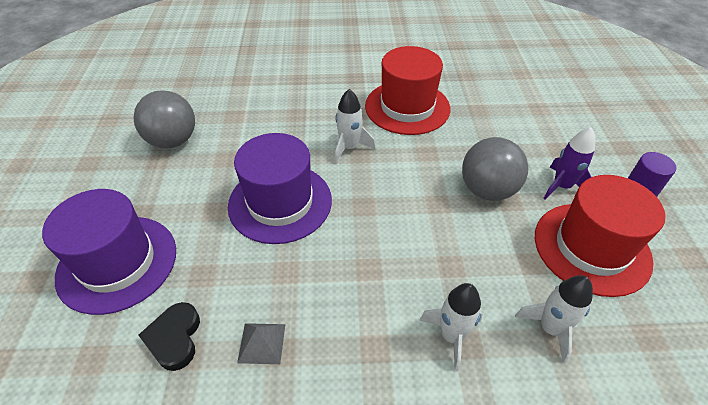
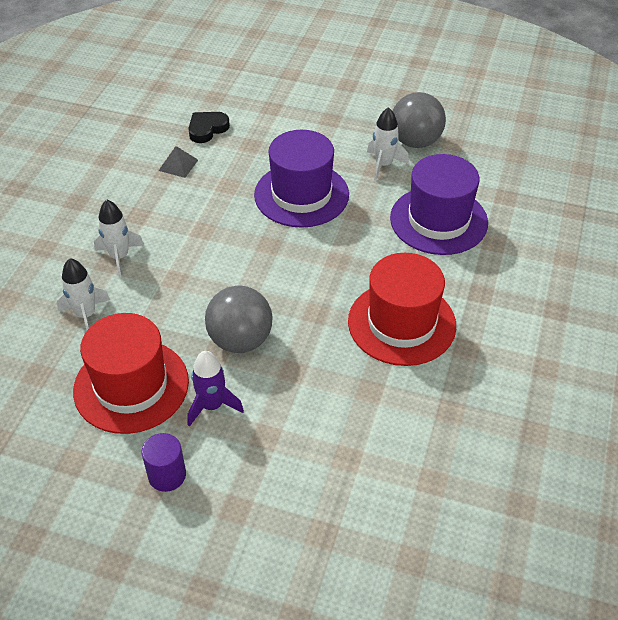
camera: 110 degrees right, 0 degrees up
(117, 263) = (285, 108): purple hat -> purple hat (438, 220)
(174, 338) = (207, 129): black heart -> black heart turned 60 degrees counterclockwise
(349, 148) = (352, 255): white rocket -> white rocket (383, 165)

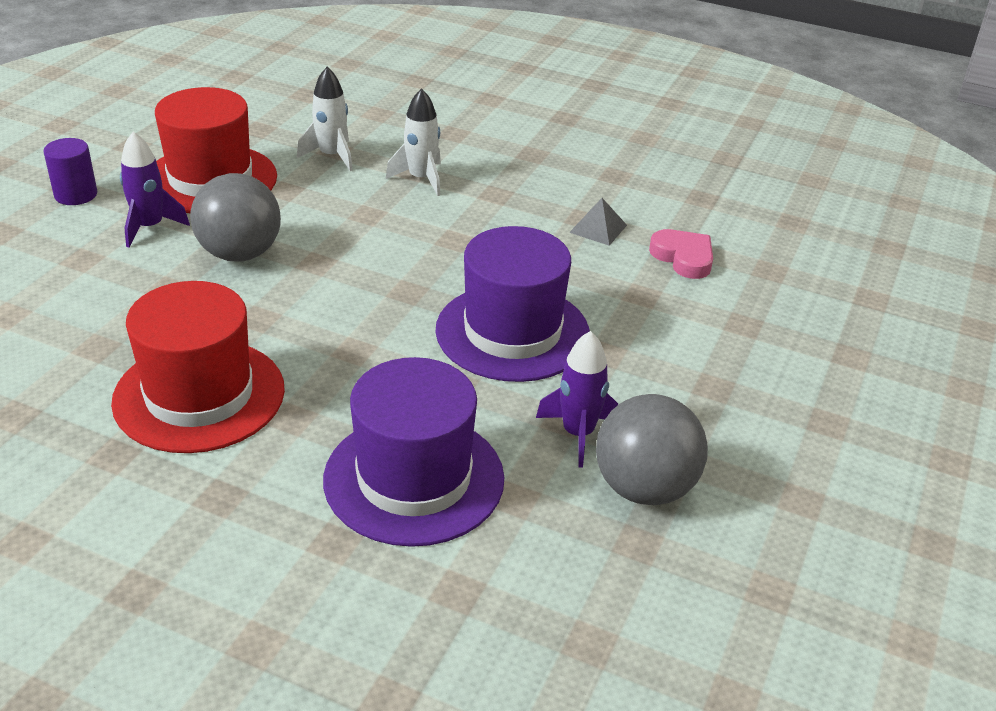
camera: 95 degrees right, 10 degrees down
(207, 129) = (683, 258): black heart -> pink heart
(383, 165) = (577, 434): white rocket -> purple rocket

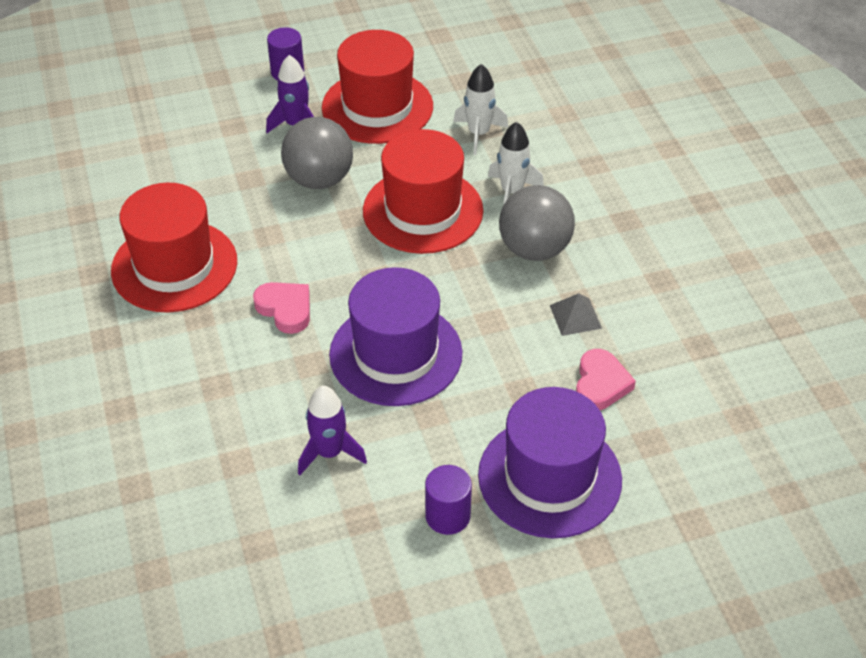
camera: 50 degrees right, 10 degrees up
(366, 361) = (285, 309): none -> pink heart
(370, 227) = (423, 211): none -> red hat
(414, 478) = (205, 405): purple hat -> purple hat (549, 477)
(644, 488) = (313, 518): grey ball -> grey ball (534, 249)
(731, 408) = (447, 516): none -> purple cylinder

